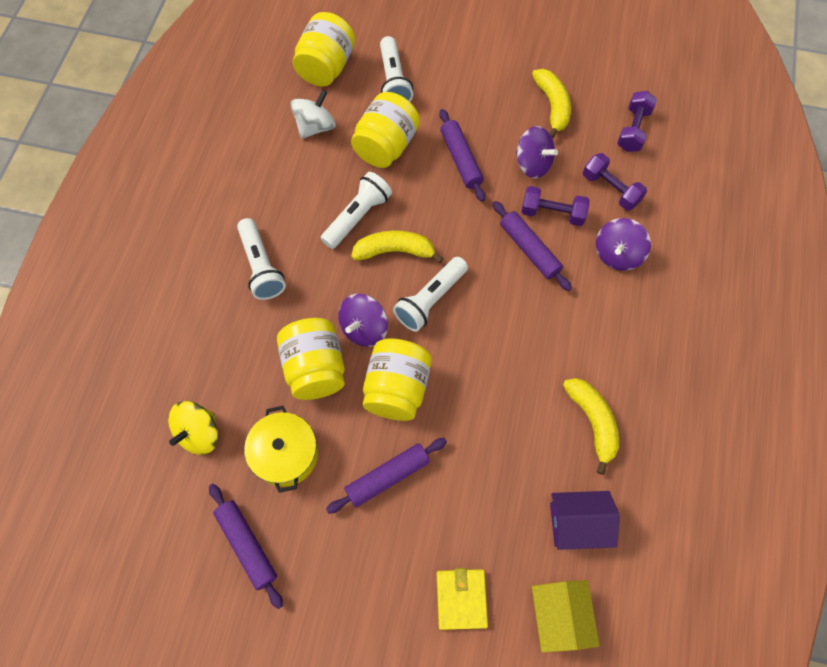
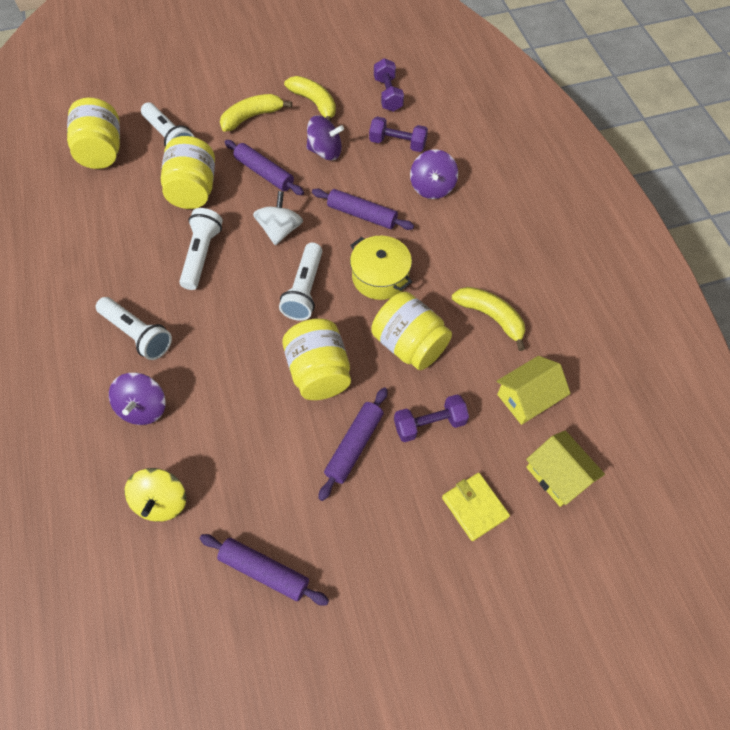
camera: 30 degrees left, 5 degrees down
(285, 454) = (253, 475): yellow pot -> yellow pot (380, 277)
(315, 127) = (120, 201): white spinning top -> white spinning top (280, 230)
(315, 368) = (237, 392): yellow jar -> yellow jar (409, 344)
(364, 328) = (261, 339): purple spinning top -> purple spinning top (144, 408)
(395, 251) = (251, 266): yellow banana -> yellow banana (252, 117)
(552, 213) = (363, 180): purple dumbbell -> purple dumbbell (429, 424)
(577, 523) = (527, 398): purple house -> yellow house

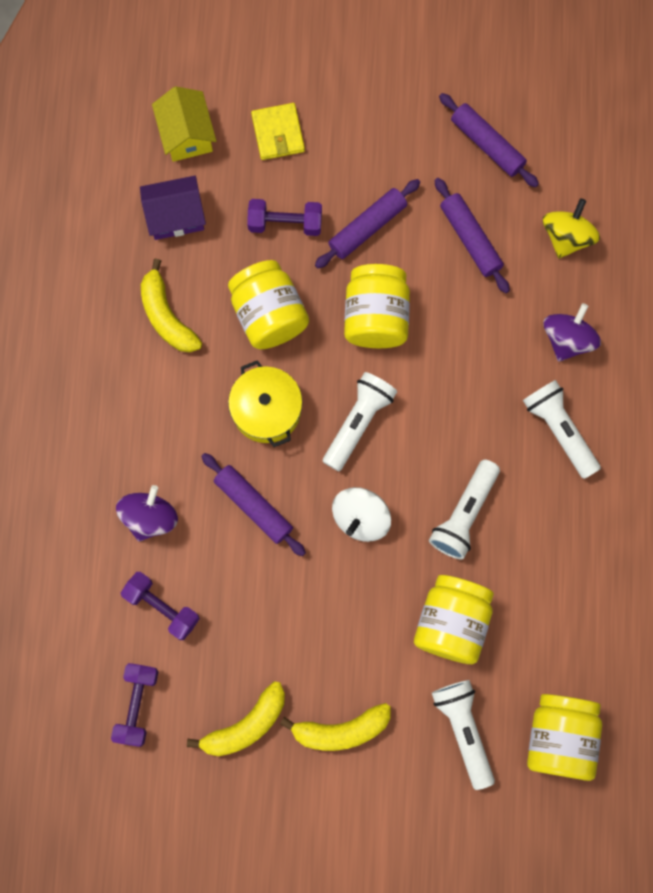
camera: 160 degrees left, 15 degrees up
(264, 173) = (353, 618): purple rolling pin -> purple rolling pin (470, 239)
(314, 103) = (245, 725): yellow banana -> yellow banana turned 105 degrees counterclockwise
(325, 151) = (262, 628): purple spinning top -> none
(527, 398) = (175, 216): yellow house -> purple house

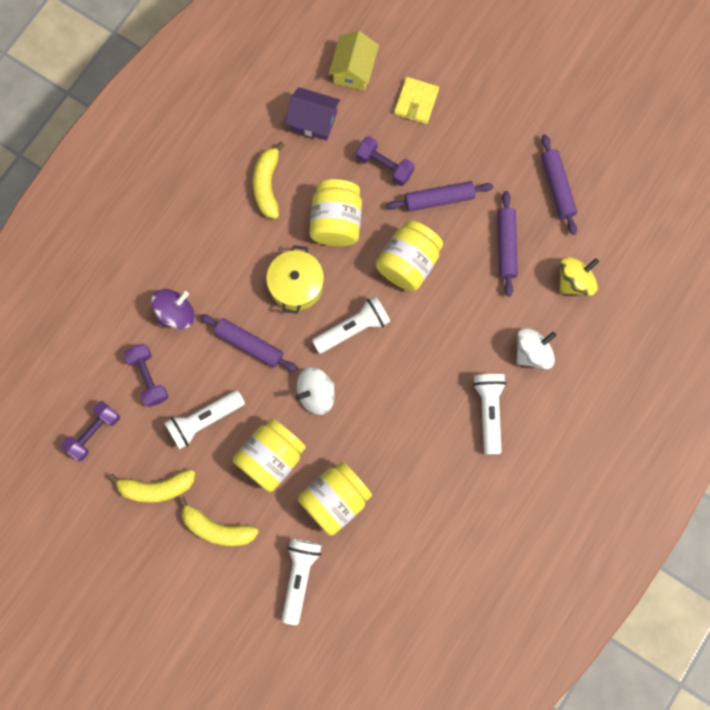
camera: 30 degrees right, 0 degrees up
(253, 506) = (249, 344): purple rolling pin -> purple rolling pin turned 45 degrees counterclockwise
(464, 514) = (388, 431): white flashlight -> white flashlight (204, 420)
(559, 737) = (362, 621): yellow jar -> yellow jar (271, 458)
(567, 339) = (532, 352): purple spinning top -> white spinning top

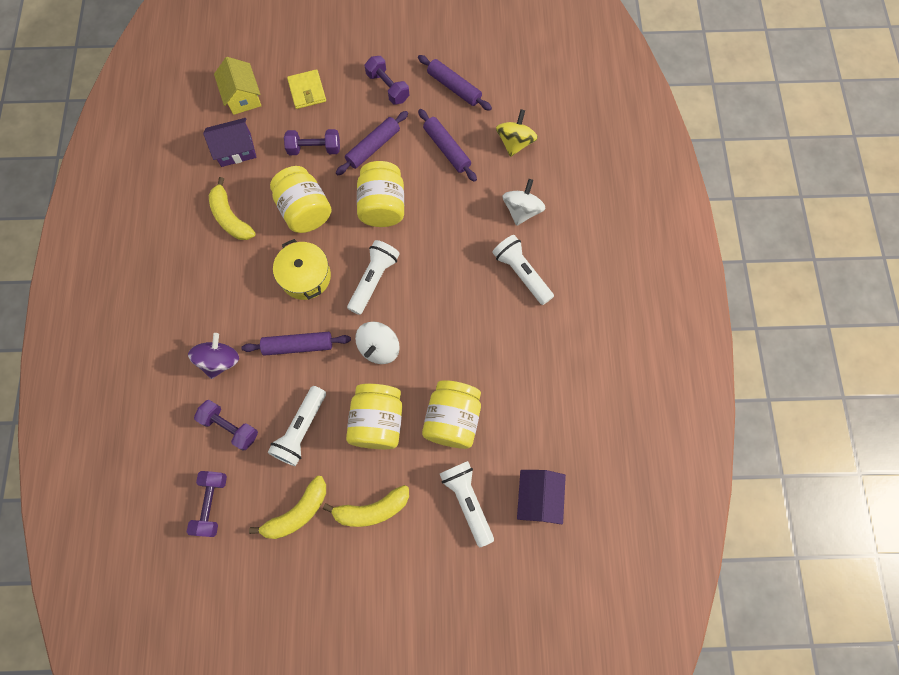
camera: 35 degrees left, 5 degrees down
(360, 617) = (538, 498): none -> purple house
(494, 146) = (388, 87): none -> purple dumbbell

